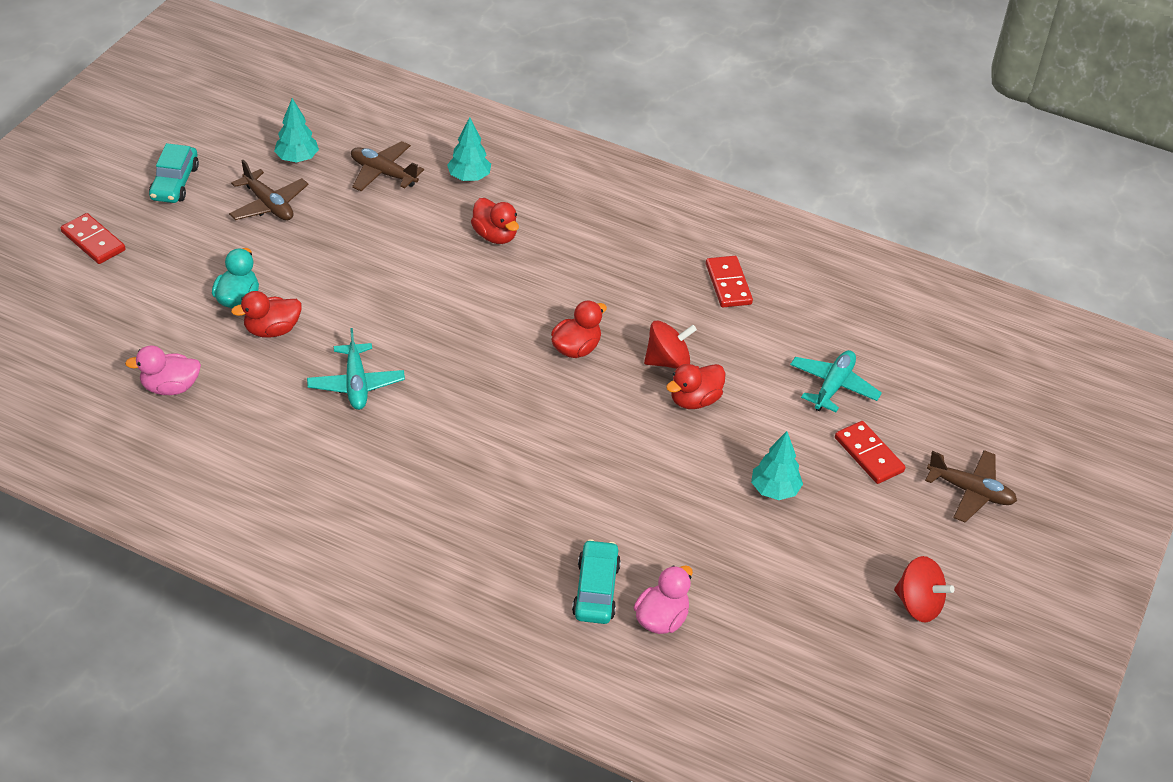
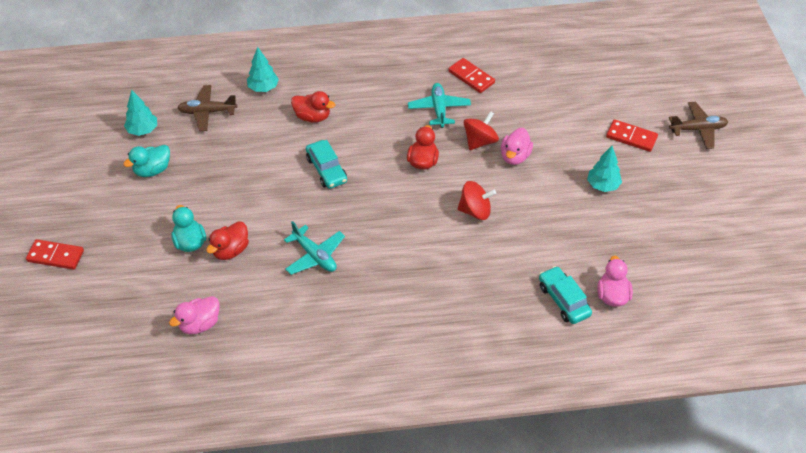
camera: 30 degrees left, 5 degrees up
(174, 183) = (75, 188): turquoise car -> turquoise car (326, 170)
(269, 205) = (152, 170): brown plane -> turquoise duck
(694, 400) = (515, 156): red duck -> pink duck
(833, 386) = (579, 108): turquoise plane -> turquoise plane (439, 109)
(918, 604) = (728, 208): red spinning top -> red spinning top (475, 211)

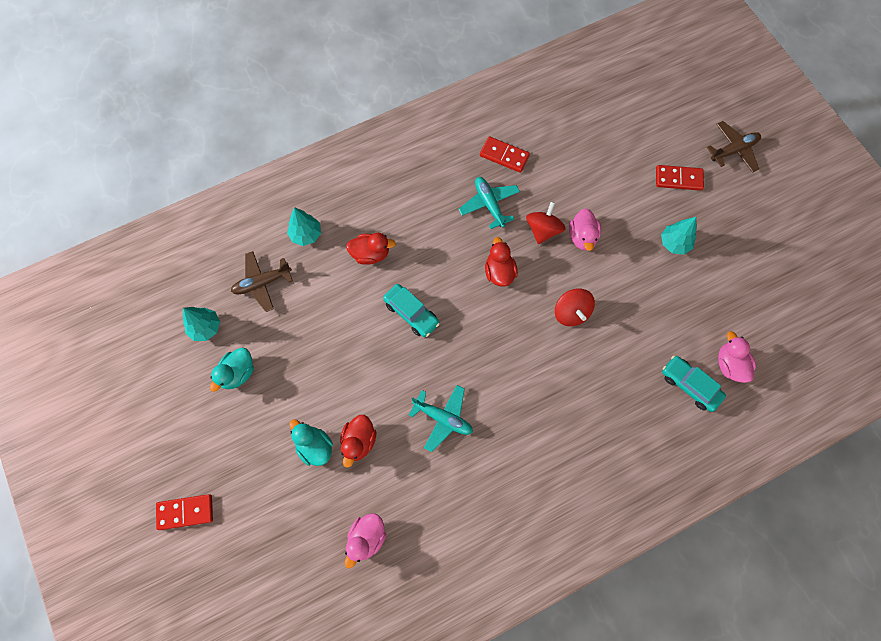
camera: 20 degrees left, 20 degrees up
(475, 211) = (571, 313): red spinning top -> red spinning top turned 90 degrees clockwise

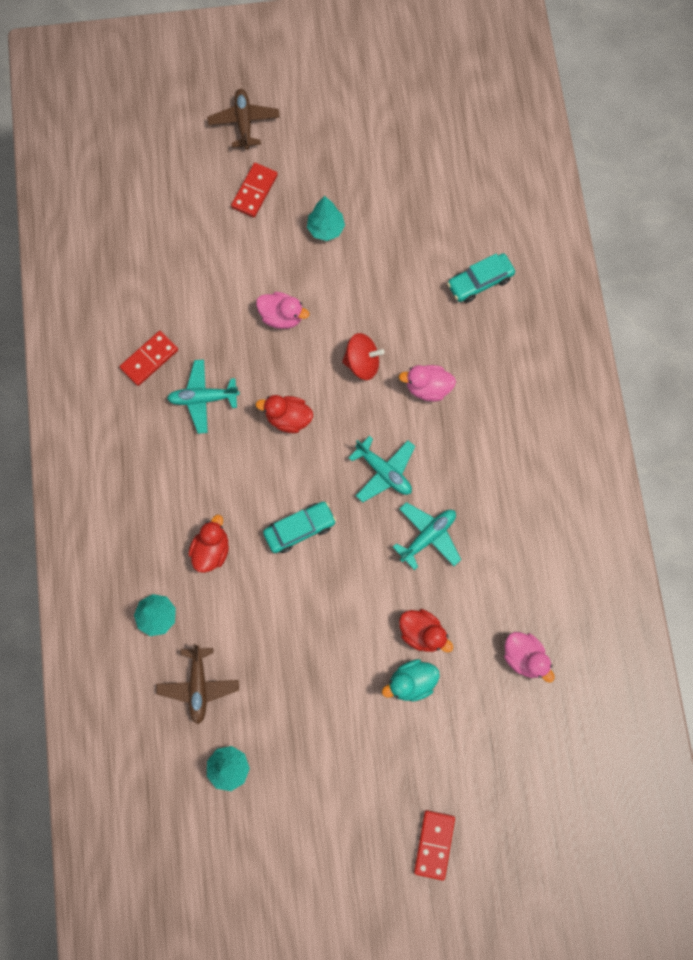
camera: 70 degrees left, 5 degrees up
(238, 373) = (298, 744): turquoise duck -> none
(484, 363) = (384, 472): none -> turquoise plane
(543, 230) = (257, 353): red spinning top -> none
(730, 364) = (472, 235): pink duck -> pink duck (427, 388)

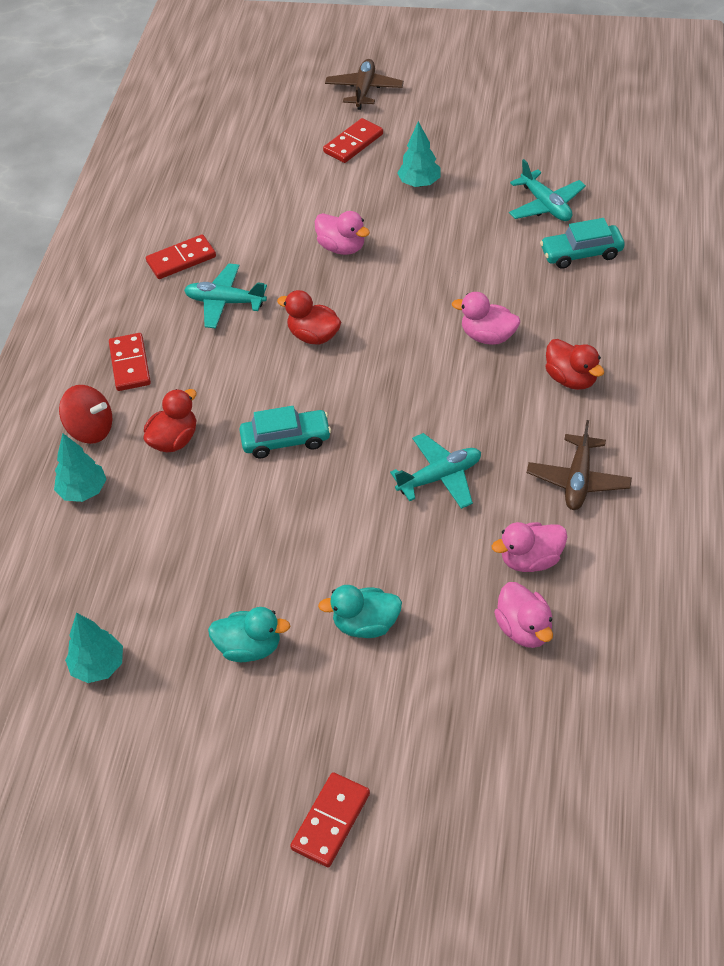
camera: 20 degrees right, 25 degrees down
(147, 482) = (130, 364): none -> red domino
(198, 686) = (100, 571): brown plane -> brown plane (578, 480)
(334, 723) = (250, 648): none -> turquoise duck
(362, 363) = (418, 301): red spinning top -> red spinning top (91, 429)
(384, 472) = (408, 405): turquoise plane -> turquoise plane (546, 205)
(422, 632) = (398, 575): red duck -> red duck (571, 379)
(513, 595) = (530, 560): none -> pink duck

